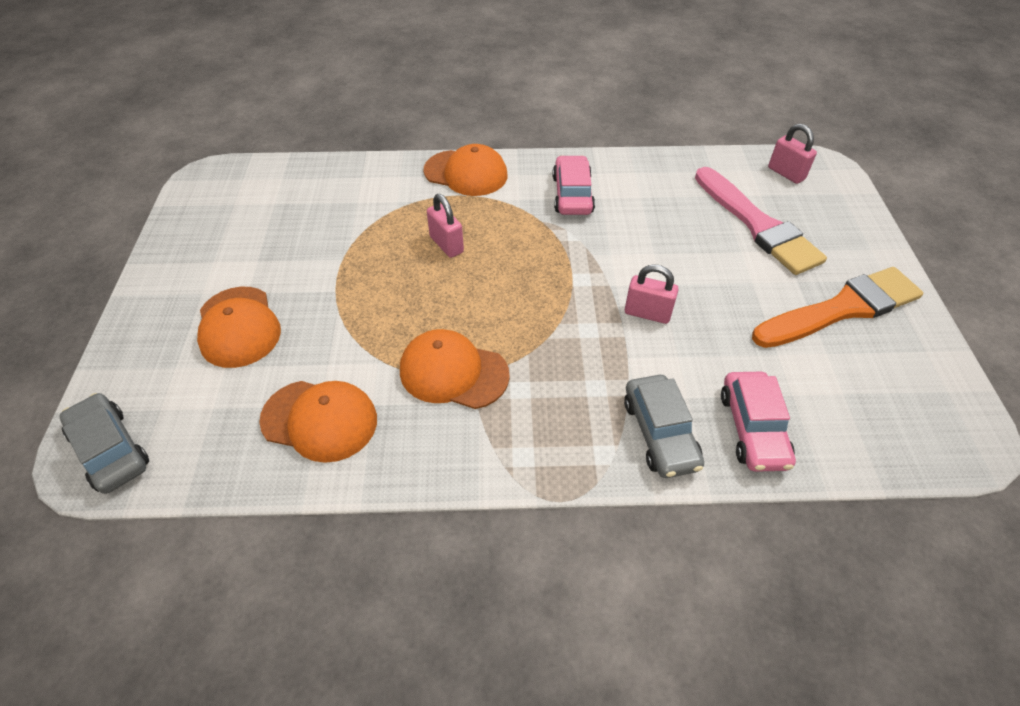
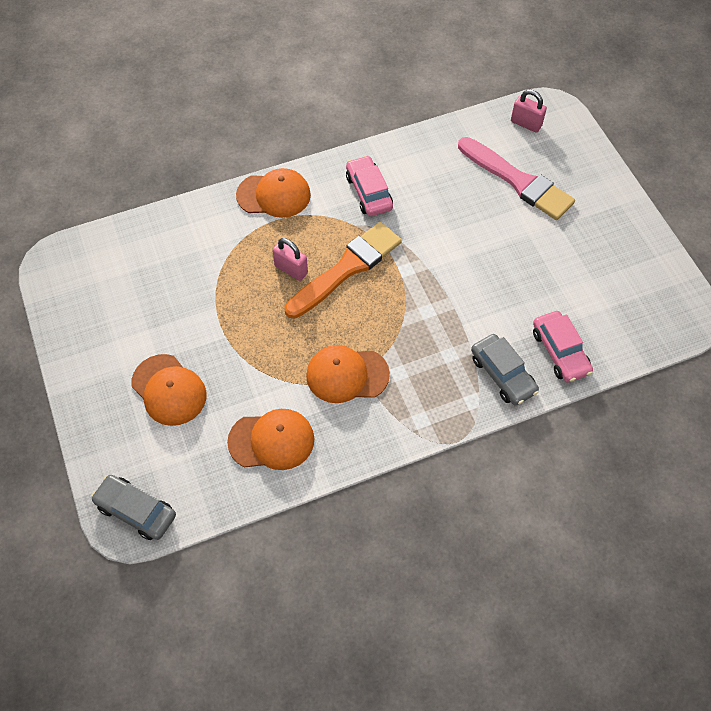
camera: 20 degrees left, 10 degrees up
(647, 313) = (463, 284): pink padlock -> none
(841, 309) = (594, 240): orange brush -> orange brush (346, 269)

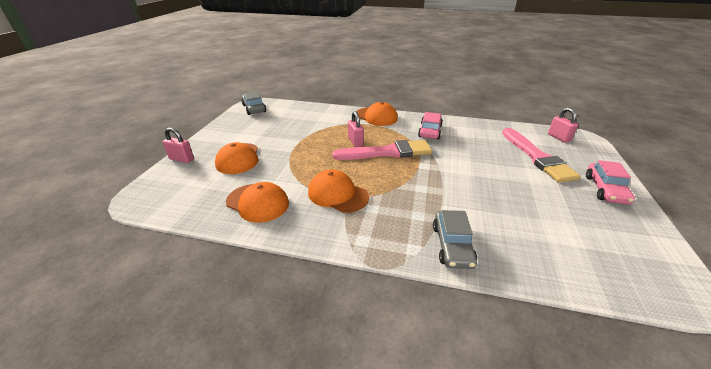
camera: 35 degrees right, 25 degrees down
(93, 436) = (182, 159): none -> pink padlock
(136, 510) = (151, 196): grey car -> grey car (254, 108)
(346, 269) = (387, 152): orange brush -> pink brush
(560, 352) = (516, 255): pink car -> pink car (605, 189)

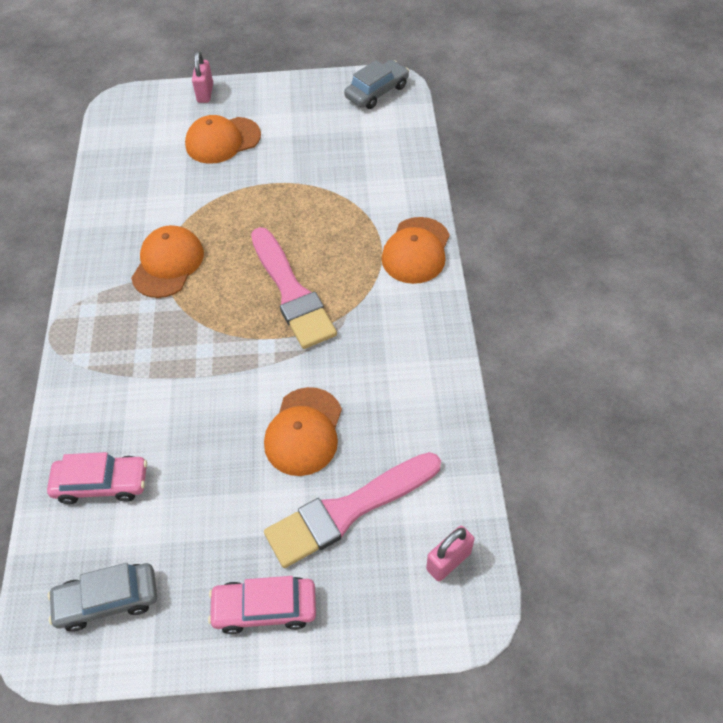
camera: 75 degrees right, 20 degrees up
(257, 202) = (135, 197): orange cap -> orange cap (304, 431)
(355, 142) = (311, 246): pink padlock -> none
(430, 131) = (389, 338): pink car -> pink car (102, 483)
(452, 245) = (93, 396): grey car -> grey car (108, 600)

